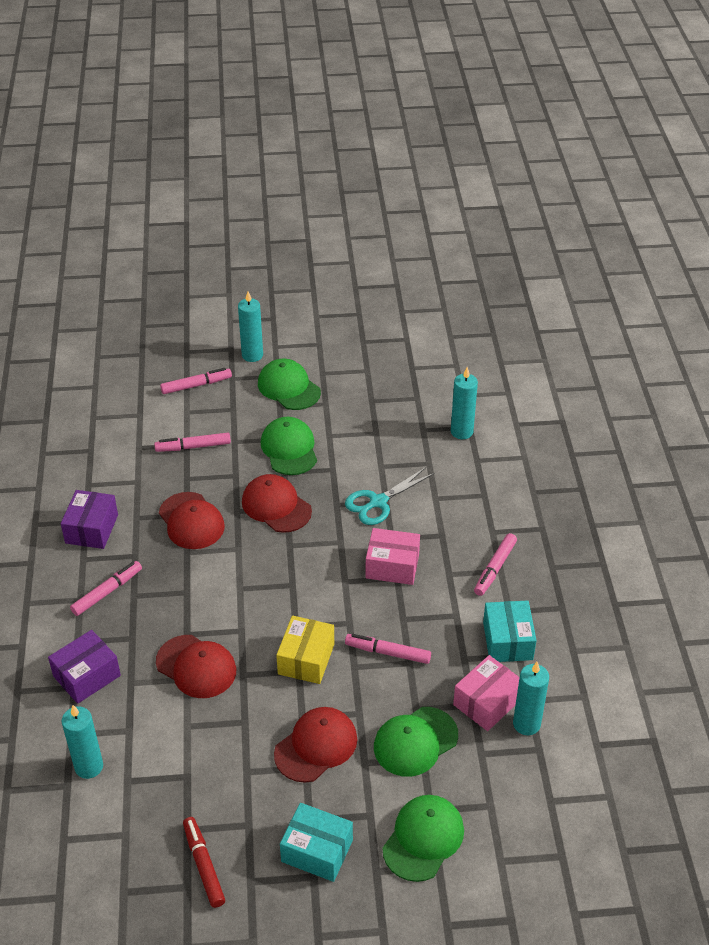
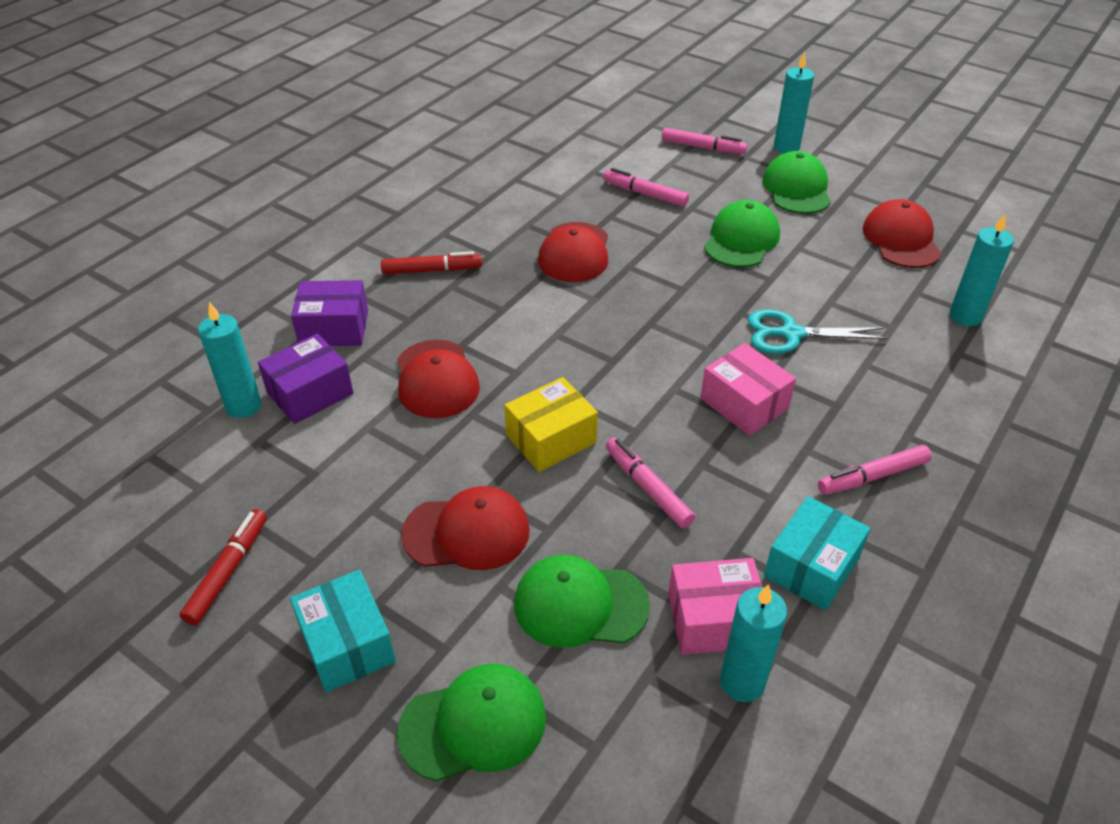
camera: 40 degrees right, 0 degrees up
(92, 529) = (478, 214): purple box -> purple box (310, 393)
(107, 592) = (432, 270): pink marker -> red marker
(276, 506) = (673, 282): red cap -> red cap (901, 239)

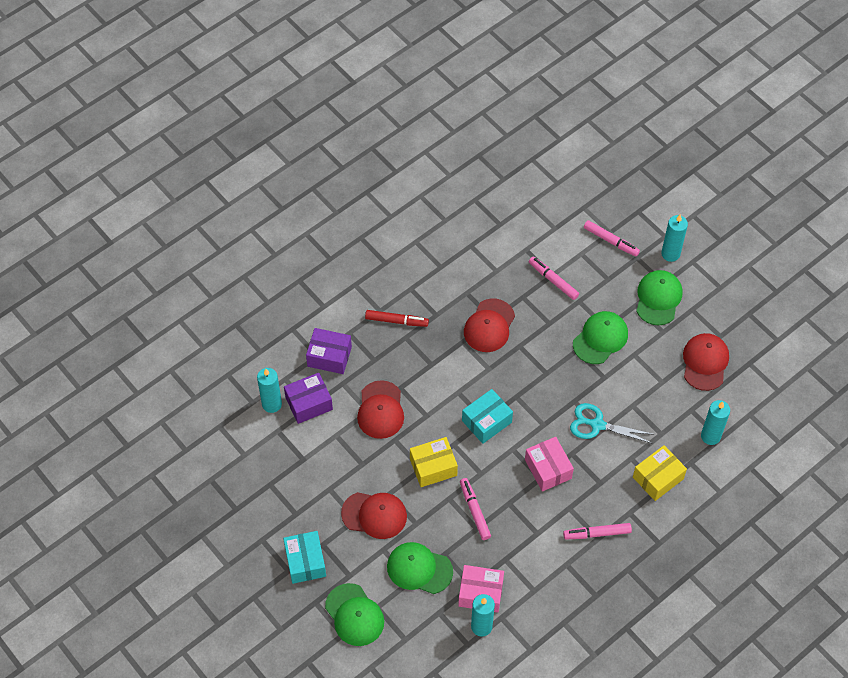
camera: 15 degrees right, 15 degrees up
(228, 571) = (254, 508): red marker -> none
(473, 724) = (354, 615): green cap -> green cap turned 60 degrees clockwise
(811, 567) = (540, 577): turquoise box -> turquoise box (486, 421)
(922, 381) = (658, 478): none -> yellow box

